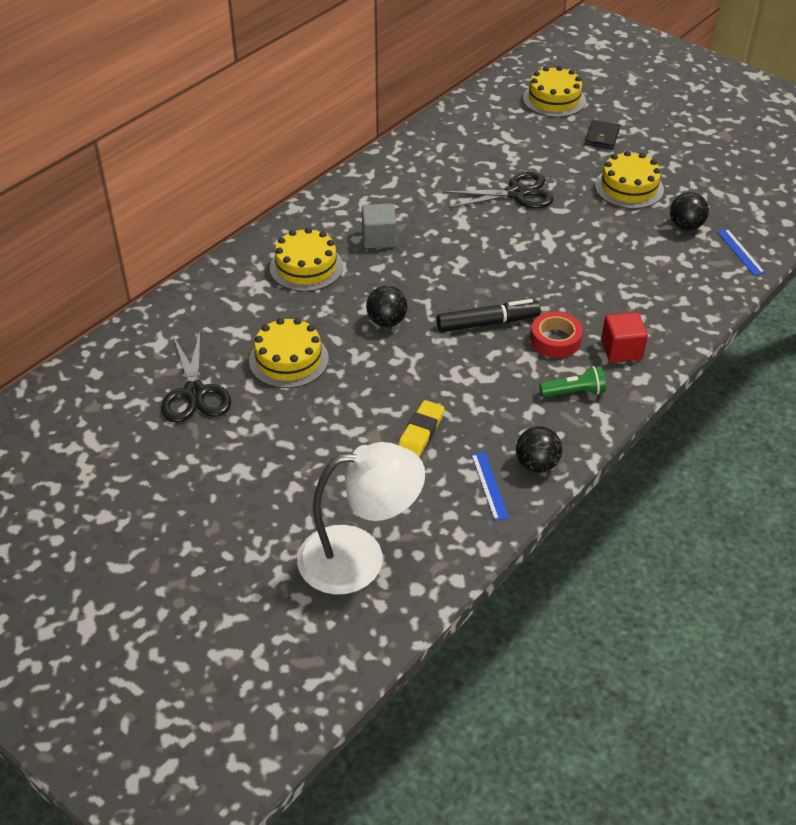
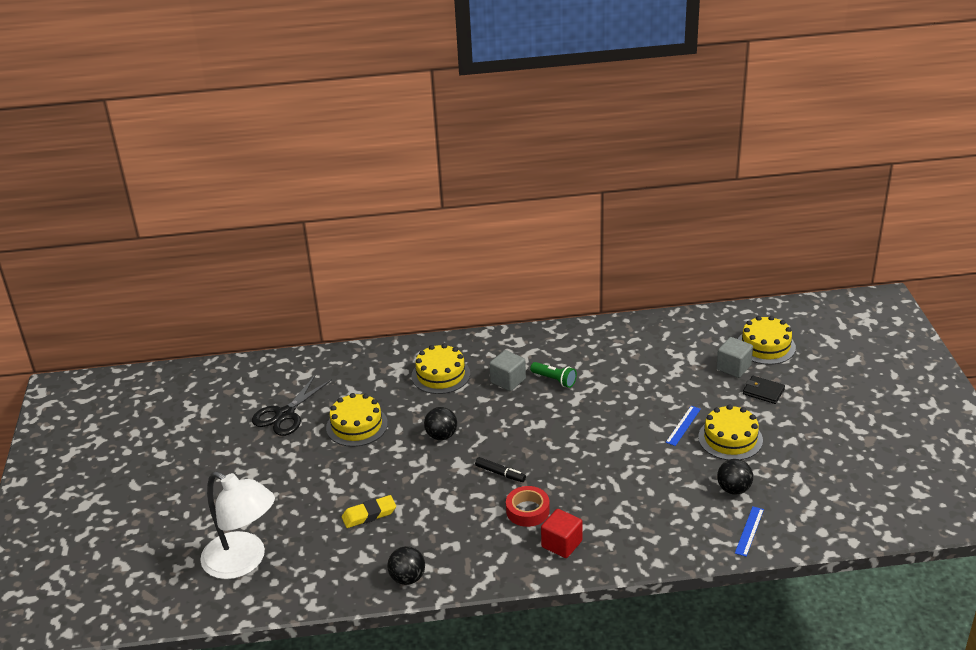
camera: 45 degrees right, 10 degrees down
(487, 323) = (500, 473): black marker -> black marker, size x0.62
(489, 485) = (364, 571): blue ruler -> blue ruler (683, 425)
(516, 193) = (640, 399): black scissors -> none
(553, 129) = (733, 367): none -> grey cube
(574, 392) = (492, 550): green flashlight -> green flashlight (554, 380)
(602, 137) = (763, 391): black wallet -> black wallet turned 60 degrees clockwise

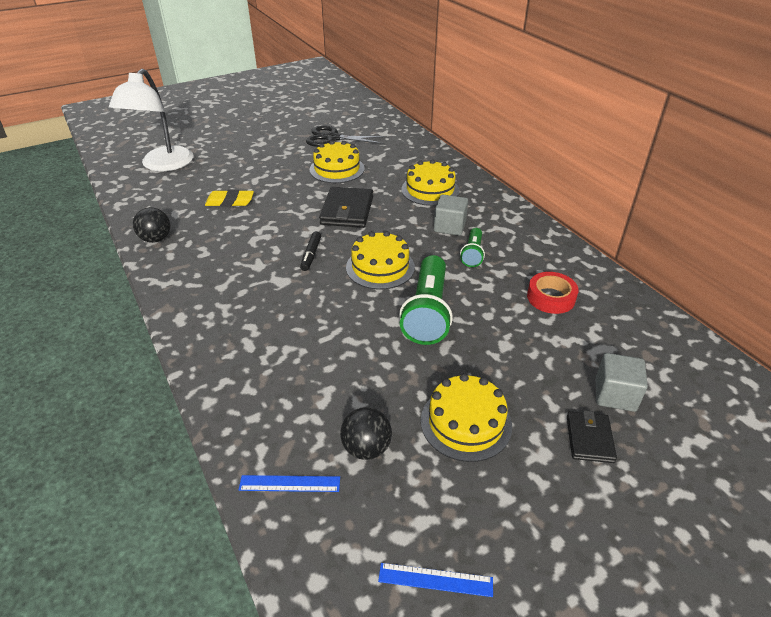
camera: 65 degrees right, 5 degrees up
(369, 514) = (230, 201): yellow eraser -> yellow eraser turned 45 degrees counterclockwise
(441, 436) = (347, 210): black ball -> black wallet
(527, 510) = (264, 284): red tape -> red tape (551, 297)
(561, 544) = (221, 318): red cube -> none
(614, 425) = (427, 312): none -> green flashlight
(683, 425) = (463, 370): blue ruler -> blue ruler (435, 580)
(765, 346) = (693, 420): yellow cake -> yellow cake (380, 267)

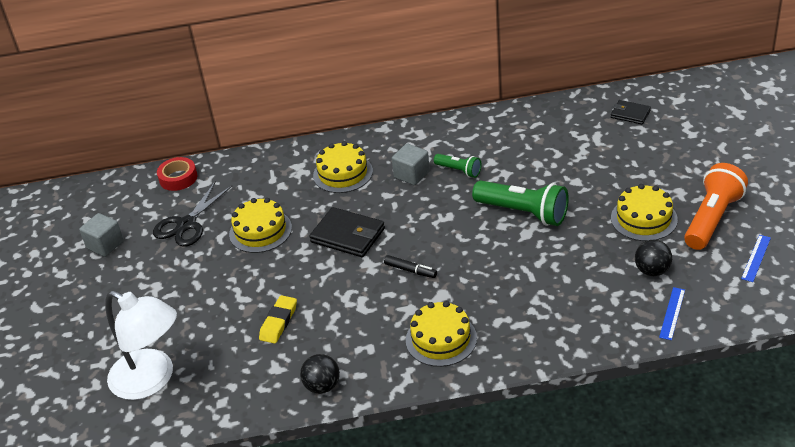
camera: 65 degrees left, 0 degrees up
(380, 267) = (451, 229): yellow cake -> yellow cake (441, 339)
(501, 504) = (712, 219): none -> orange flashlight
(551, 297) = (533, 144): red tape -> red tape (178, 178)
(589, 439) = (673, 168): black wallet -> black wallet (630, 114)
(615, 395) = (640, 146): grey cube -> grey cube (105, 245)

